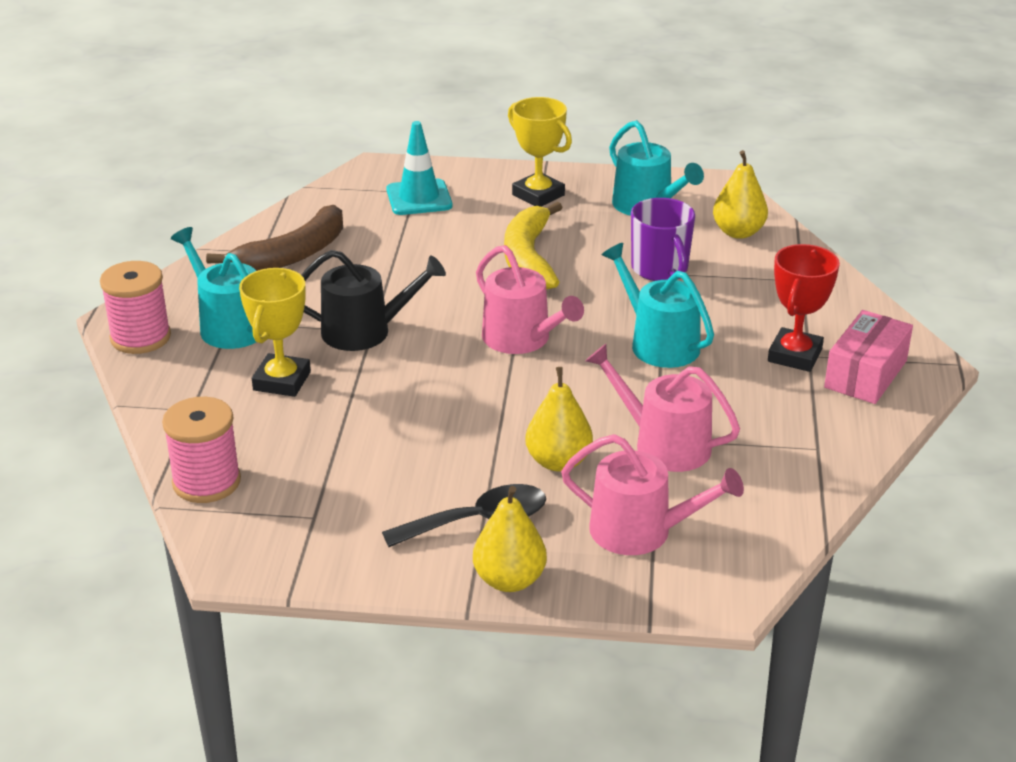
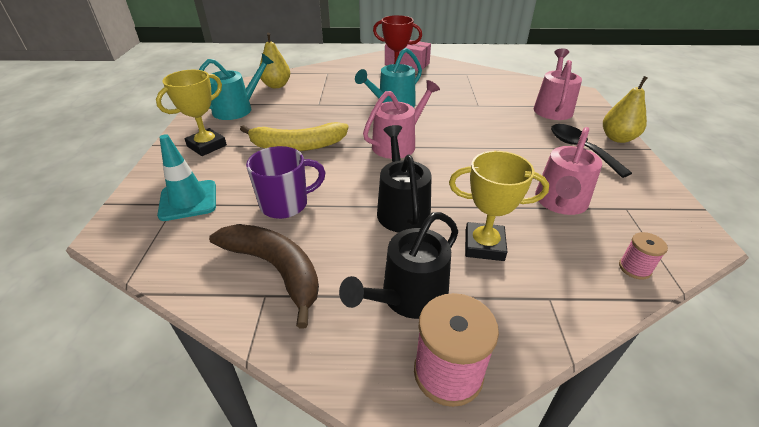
camera: 95 degrees left, 5 degrees up
(206, 482) = (634, 268): pink spool -> pink spool, size x0.54
(228, 325) = (409, 297): turquoise watering can -> black watering can
(558, 462) = (513, 129): yellow pear -> none
(660, 269) = (315, 105): purple mug -> purple mug (286, 204)
(664, 444) = (482, 103): pink watering can -> pink watering can (560, 202)

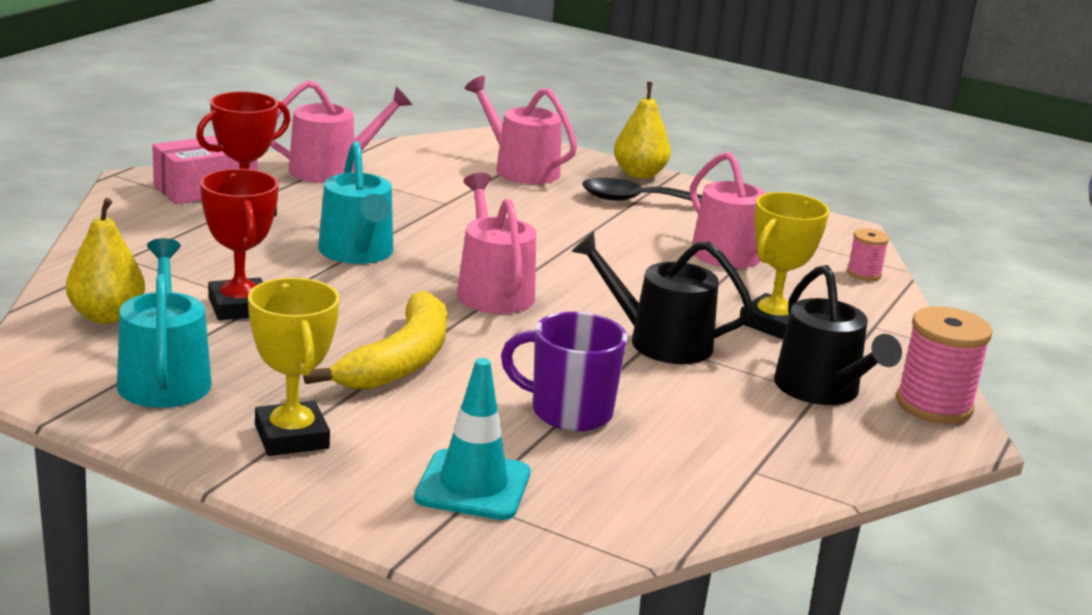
camera: 65 degrees left, 15 degrees down
(276, 269) = (712, 453): brown banana -> none
(286, 204) = (569, 412): purple mug -> purple mug turned 75 degrees counterclockwise
(311, 101) = (239, 307): none -> red trophy
(467, 75) = (332, 170): none -> pink watering can

